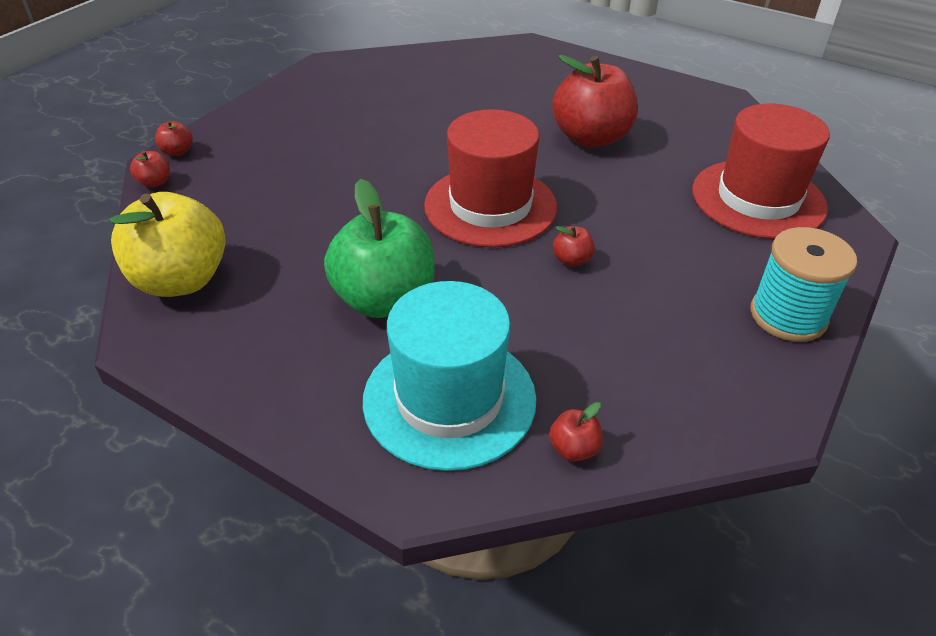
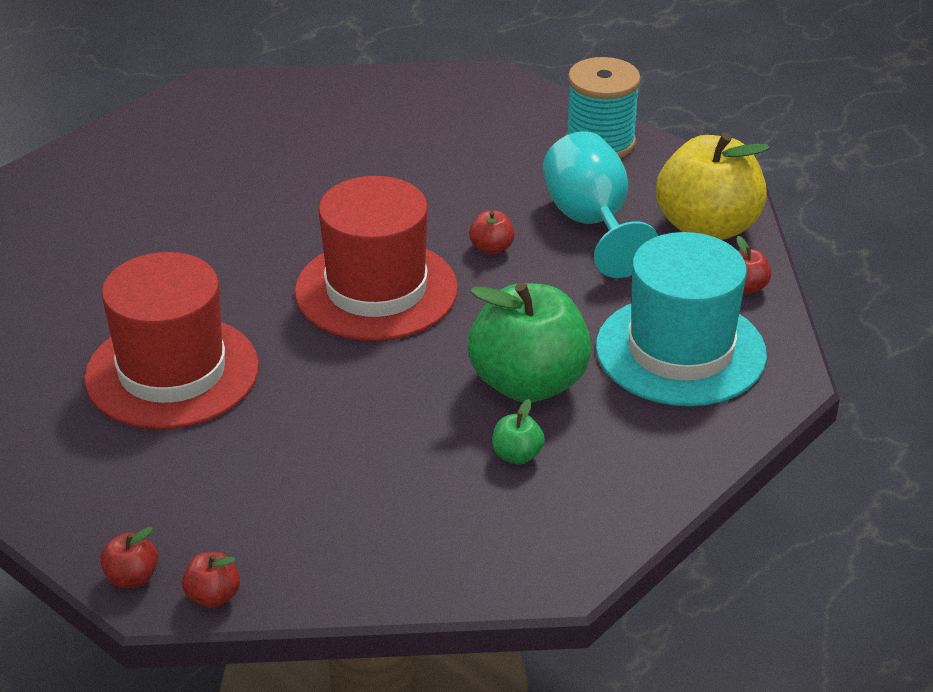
camera: 80 degrees left, 5 degrees down
(181, 280) = (456, 551): yellow apple -> yellow apple (707, 227)
(290, 301) = (517, 455): none -> green apple
(591, 138) = (258, 196): red apple -> none
(640, 320) = (591, 223): none -> turquoise goblet
(758, 199) = (420, 114): red hat -> red hat (172, 372)

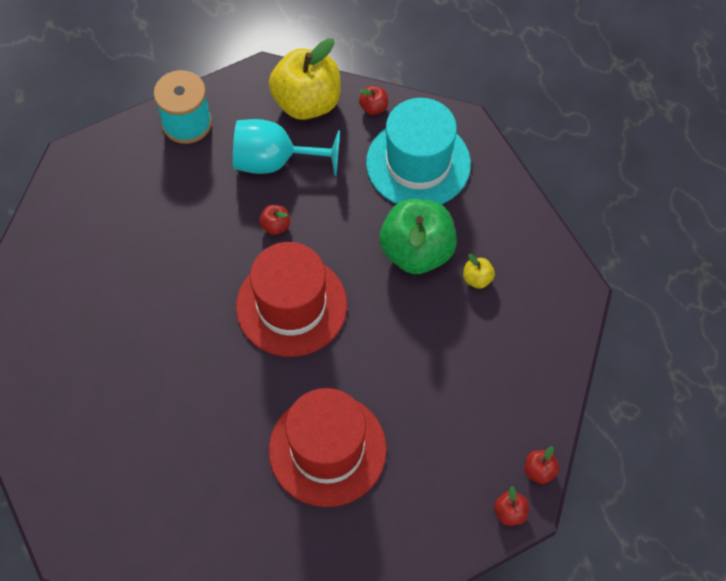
camera: 70 degrees left, 25 degrees up
(517, 455) = (477, 279): green apple -> yellow apple

